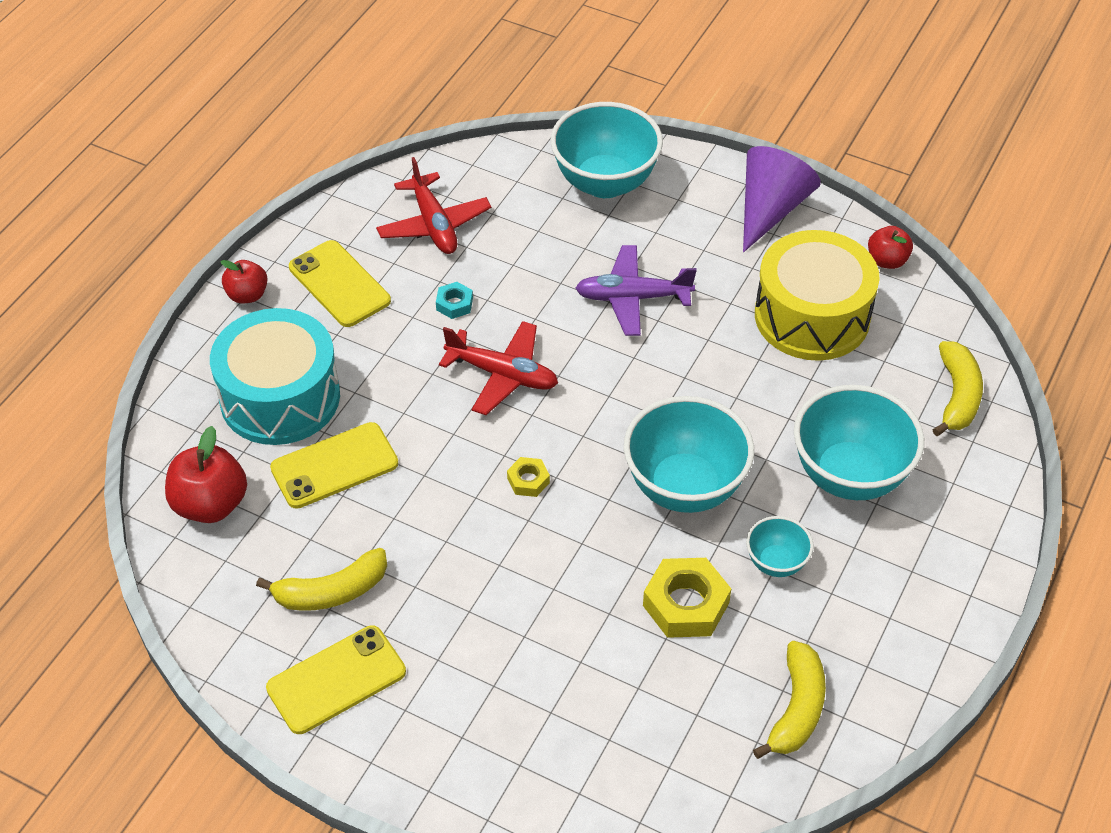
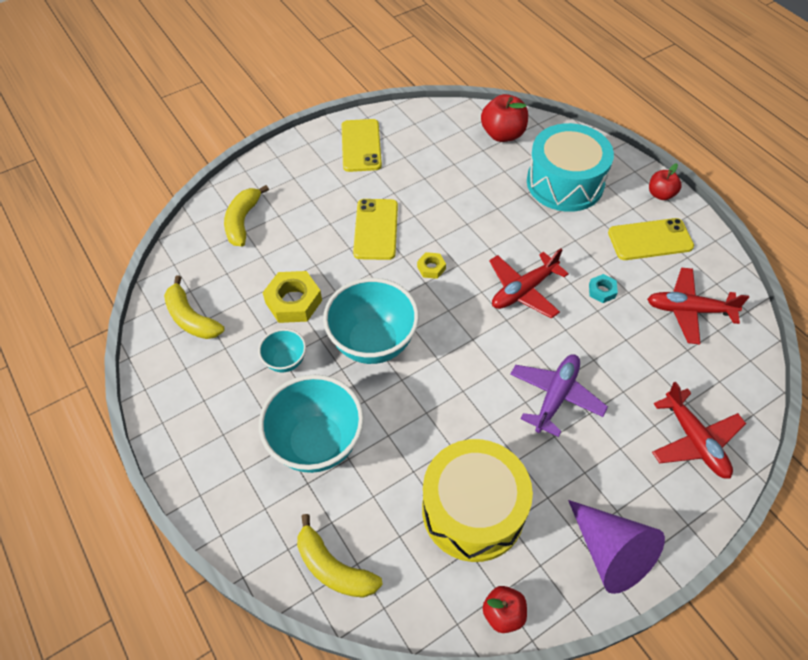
camera: 120 degrees right, 5 degrees up
(331, 592) = (414, 160): yellow banana -> yellow banana (242, 221)
(334, 466) = (498, 188): yellow phone -> yellow phone (376, 229)
(605, 183) = (694, 440): turquoise bowl -> red plane

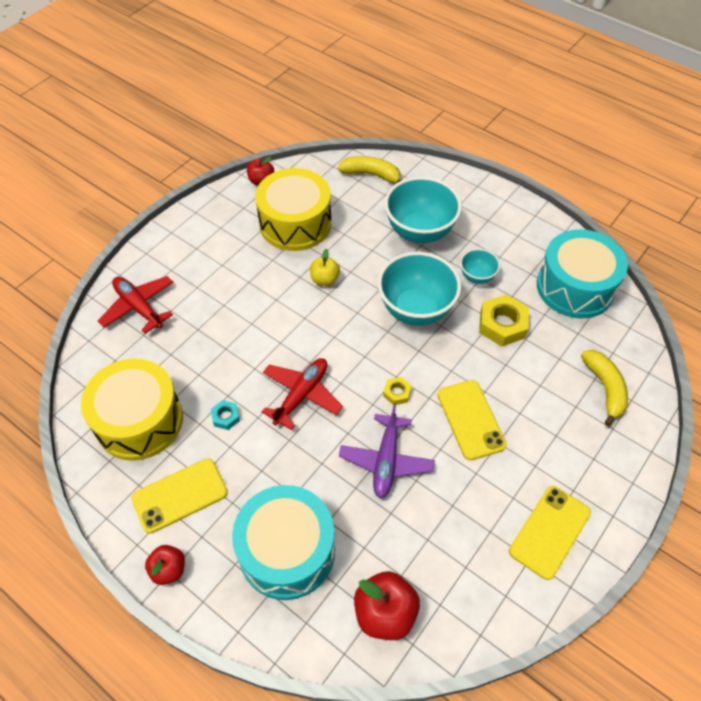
camera: 160 degrees right, 0 degrees up
(191, 318) = (575, 287): yellow banana -> turquoise drum
(361, 146) = (549, 532): yellow phone -> yellow phone turned 60 degrees clockwise
(460, 411) = (324, 279): none -> yellow apple
(555, 396) = (253, 309): purple plane -> purple plane (386, 460)
(610, 552) = (199, 225): purple cone -> none
(689, 310) = (139, 421): red plane -> yellow drum

